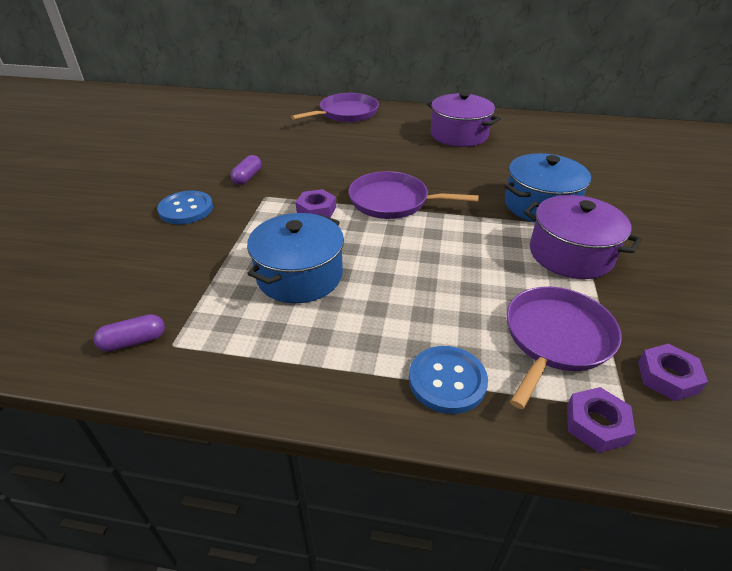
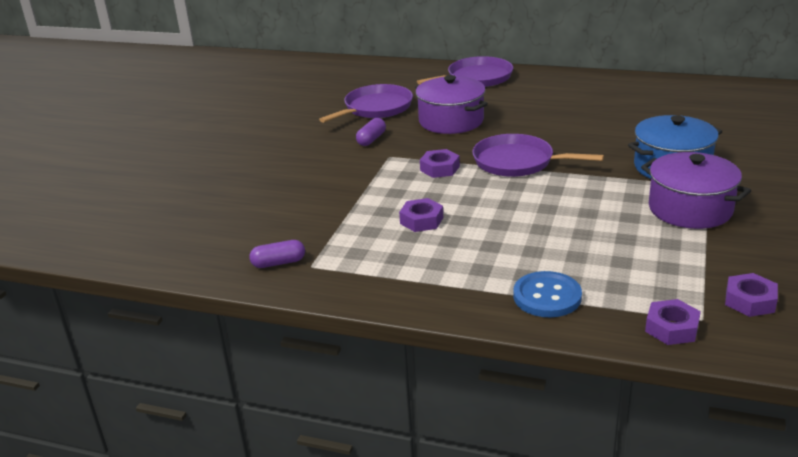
camera: 10 degrees right, 10 degrees down
(186, 209) = (313, 166): blue button -> none
(299, 275) = (421, 220): blue pot -> purple nut
(459, 135) = (599, 100): purple pot -> purple pot (451, 121)
(556, 339) = (654, 272): purple pan -> purple pan (375, 108)

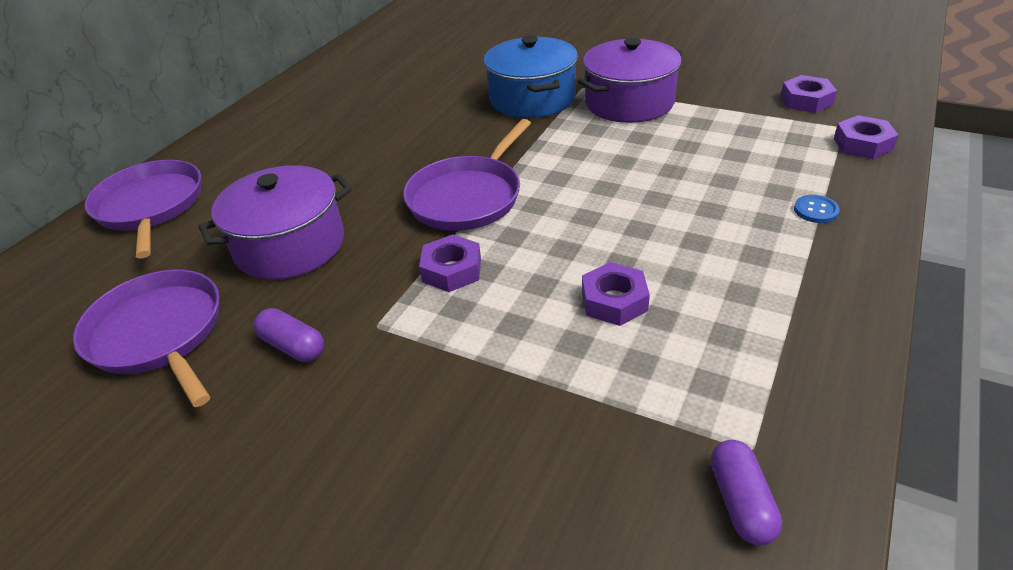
camera: 80 degrees left, 10 degrees up
(547, 296) = (816, 210): blue button -> blue button, size x0.51

